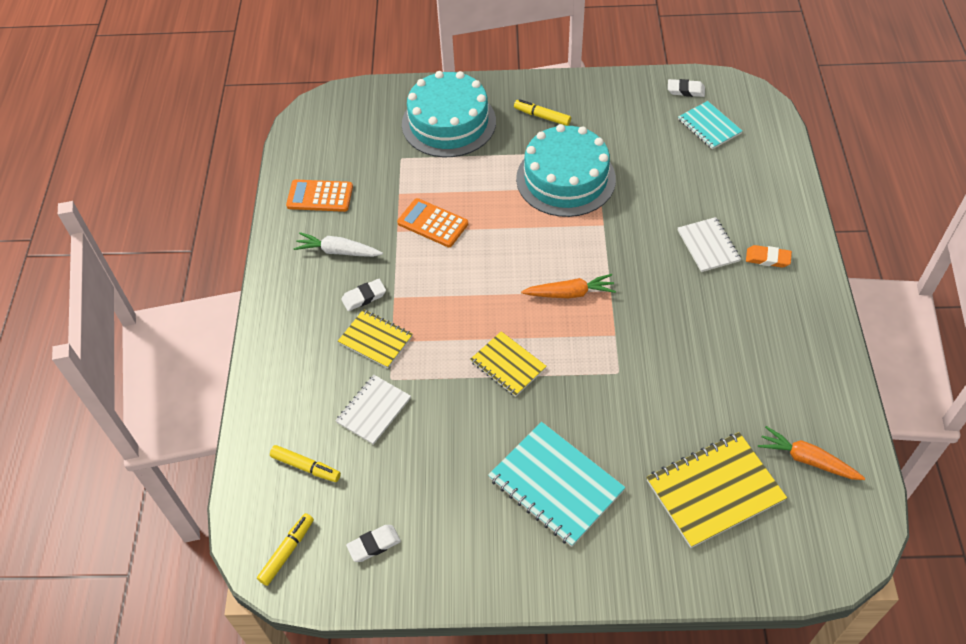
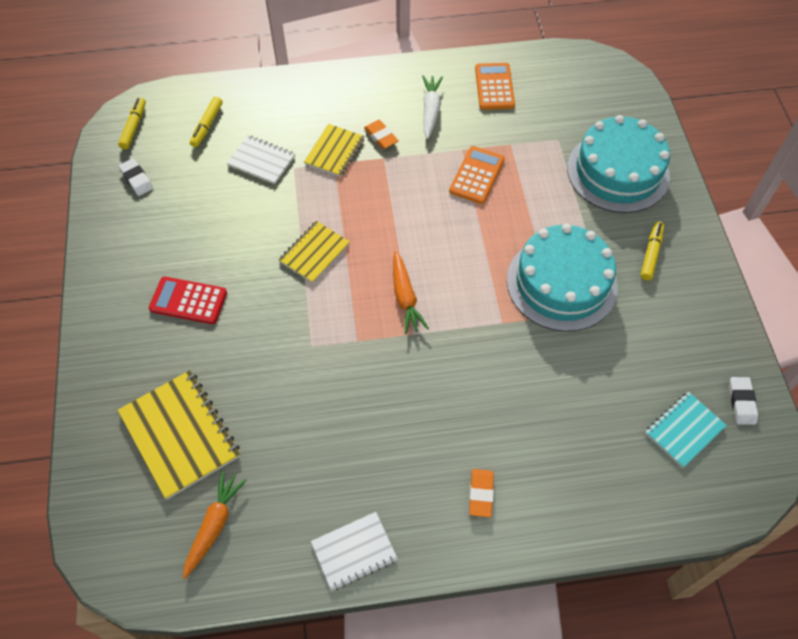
camera: 80 degrees right, 5 degrees up
(287, 551) = (134, 127): yellow marker -> yellow marker turned 105 degrees counterclockwise
(364, 297) = (381, 136): white eraser -> orange eraser
(555, 484) = (188, 301): turquoise notebook -> red calculator
(708, 246) = (490, 428): white notebook -> white notebook (354, 551)

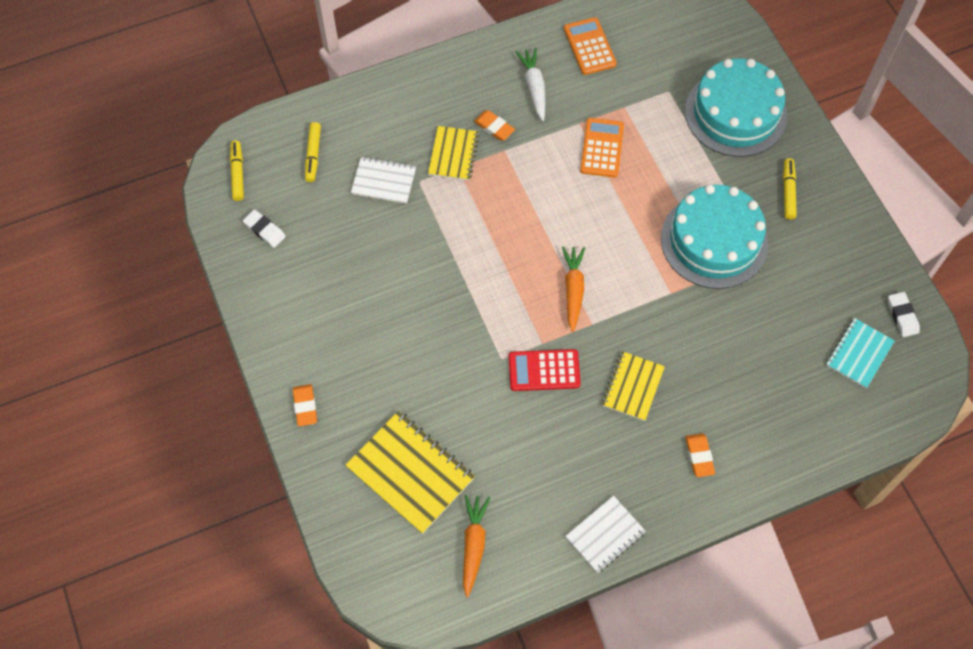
camera: 15 degrees left, 5 degrees up
(106, 345) = (305, 406): none -> orange eraser
(188, 301) = (367, 343): red calculator -> red calculator (544, 370)
(314, 253) = (471, 266): yellow notebook -> yellow notebook (632, 387)
(405, 297) = (573, 290): orange carrot -> orange carrot turned 150 degrees counterclockwise

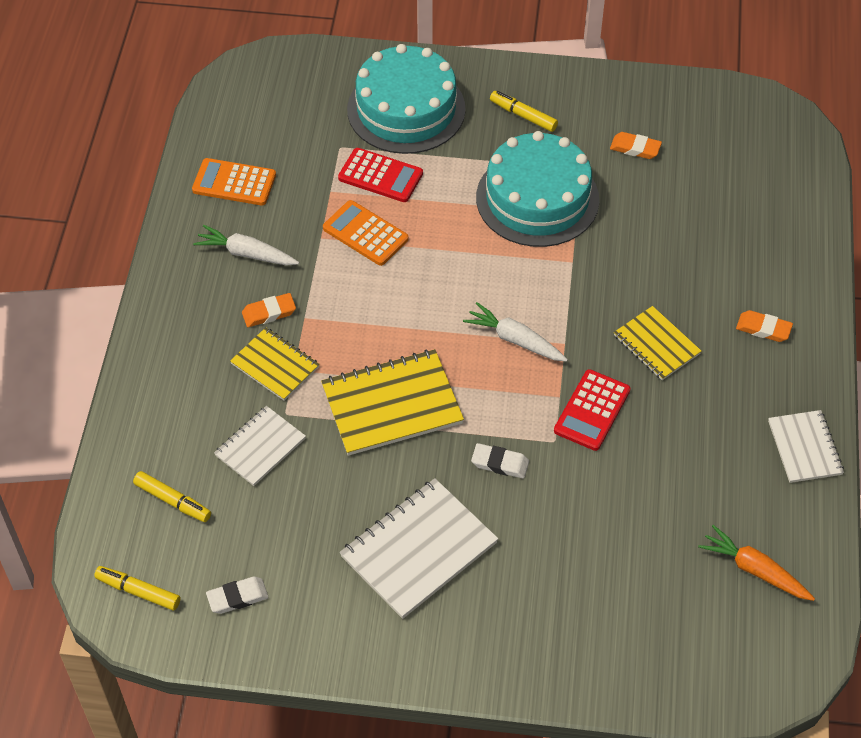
camera: 60 degrees left, 10 degrees down
(305, 406) = (496, 658): orange eraser -> orange eraser (635, 148)
(361, 317) = (419, 550): none -> white notebook
(410, 473) = (638, 590): yellow notebook -> yellow notebook (392, 404)
(573, 290) = (515, 340): orange carrot -> white carrot
(660, 130) = (380, 176): none -> red calculator
(859, 354) = (729, 154): turquoise notebook -> none
(902, 316) = (709, 104): white eraser -> white eraser (500, 463)

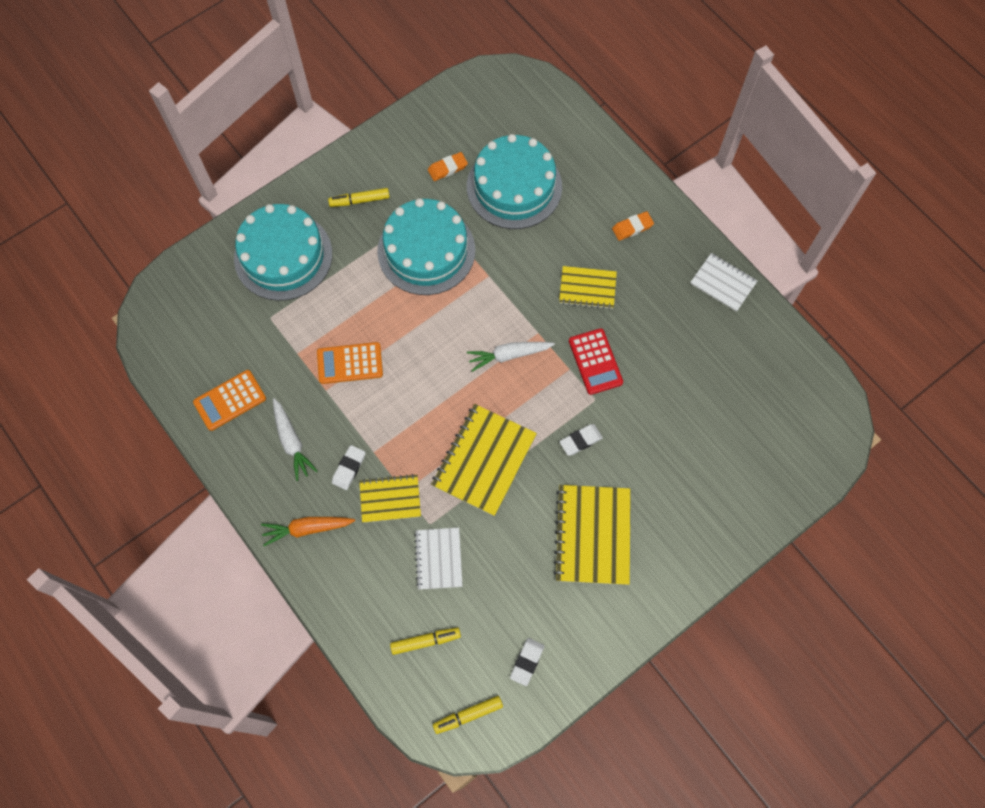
camera: 45 degrees left, 15 degrees up
(246, 254) = (291, 442): white carrot -> white carrot turned 90 degrees counterclockwise
(269, 313) = (349, 468): orange eraser -> white eraser
(380, 176) = (317, 316): red calculator -> none
(419, 550) = (593, 535): white notebook -> yellow notebook
(682, 208) = (514, 187): none -> turquoise cake
(754, 570) = (769, 380): orange carrot -> orange carrot (307, 529)

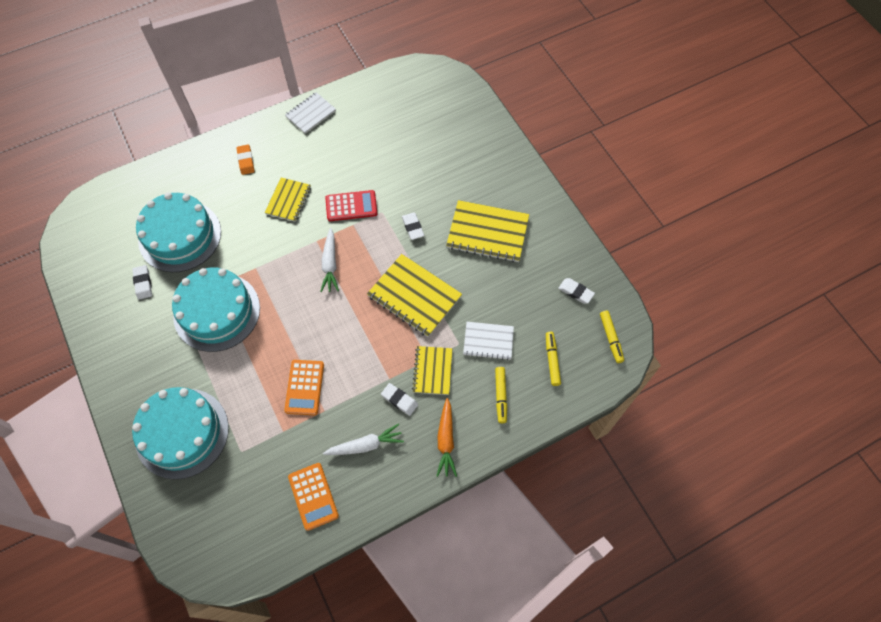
camera: 80 degrees left, 5 degrees down
(360, 200) = (148, 359): yellow marker -> yellow marker (500, 396)
(447, 168) = (143, 283): orange eraser -> white eraser

